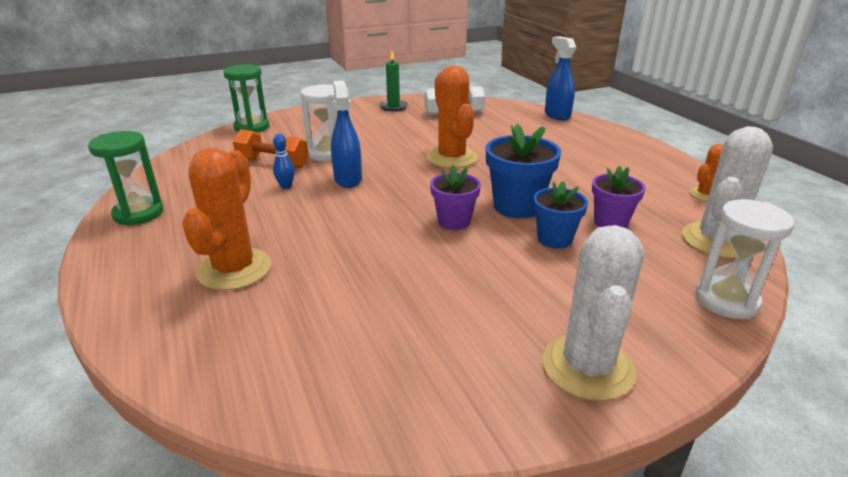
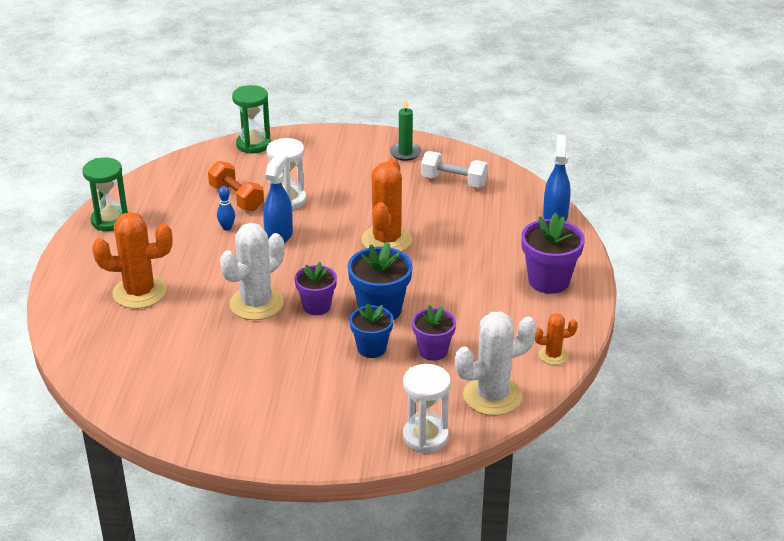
camera: 30 degrees right, 5 degrees up
(234, 269) = (139, 292): orange cactus -> orange cactus turned 45 degrees clockwise
(587, 367) = (281, 436): white cactus -> white cactus (256, 304)
(616, 150) = (549, 281): none -> purple flower pot

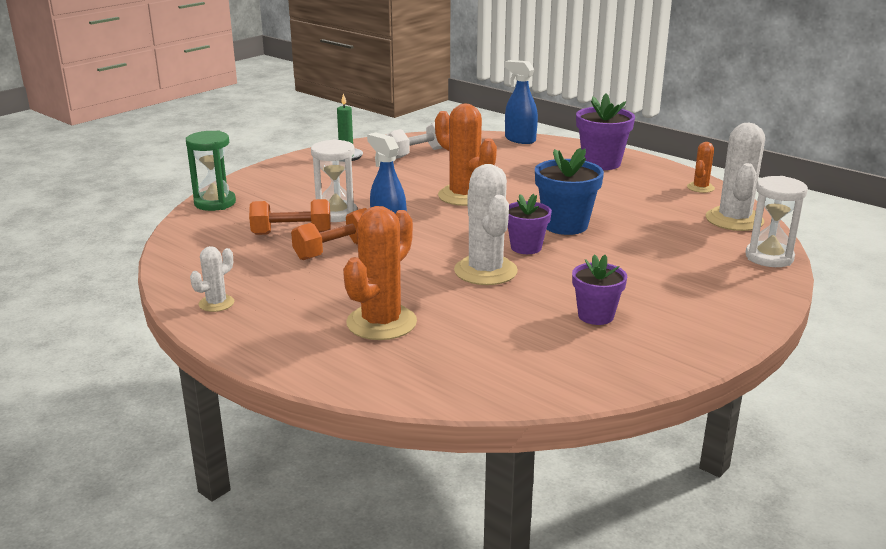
camera: 55 degrees left, 10 degrees down
(110, 220) = (216, 303): green hourglass -> white cactus
(227, 228) = (335, 250): blue bowling pin -> orange dumbbell
(371, 348) = (619, 243): blue flower pot -> none
(433, 351) = (649, 223): purple flower pot -> purple flower pot (596, 316)

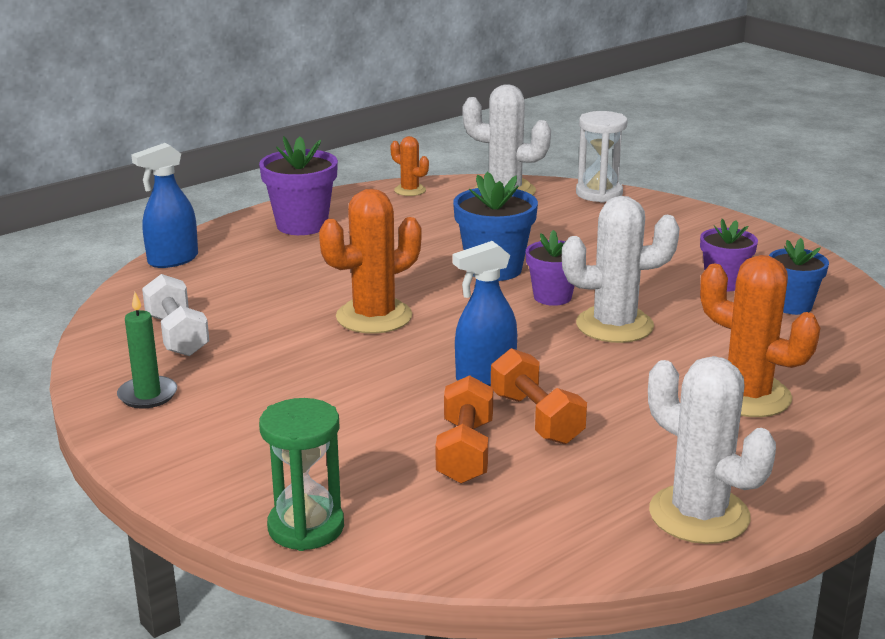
camera: 80 degrees left, 0 degrees up
(216, 303) = (699, 515): white cactus -> white cactus, size x1.93
(336, 214) = (403, 413): white hourglass -> none
(564, 348) = (792, 306): none -> blue flower pot

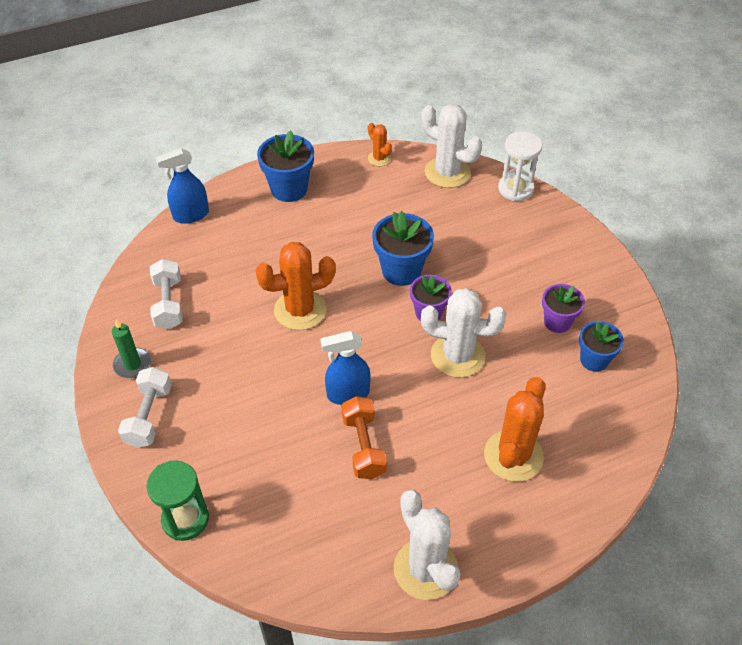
camera: 15 degrees right, 25 degrees up
(196, 438) = (149, 416): none -> white dumbbell
(302, 225) = (289, 189): purple flower pot -> blue flower pot
(465, 452) = (305, 470): orange dumbbell -> none
(747, 396) = (513, 456): orange cactus -> orange cactus turned 60 degrees clockwise

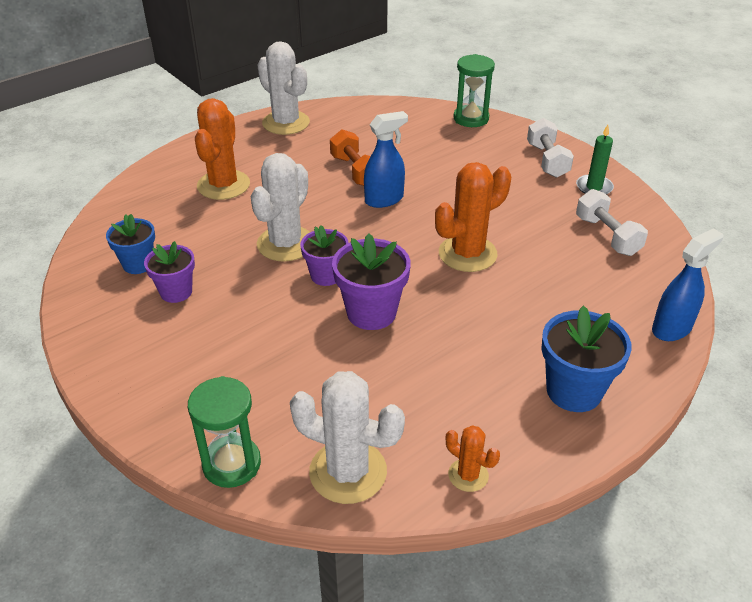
camera: 165 degrees right, 10 degrees down
(401, 270) = (371, 313): blue flower pot -> purple flower pot
(457, 356) = (285, 244): white cactus -> white cactus turned 60 degrees counterclockwise
(515, 189) = (231, 464): white hourglass -> green hourglass

